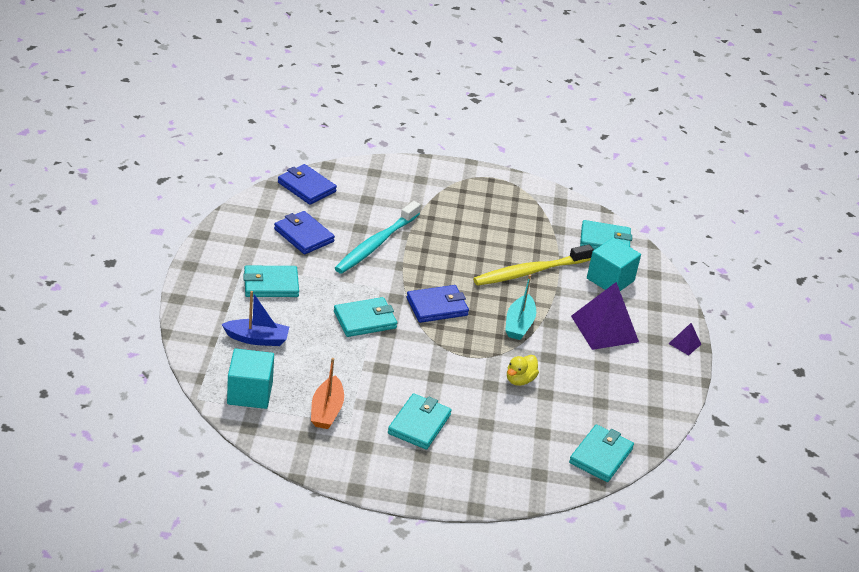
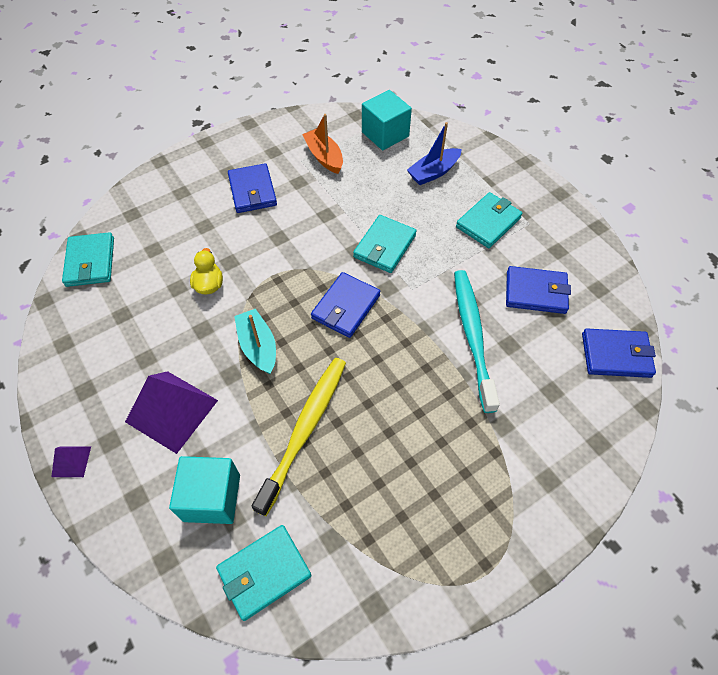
camera: 145 degrees right, 20 degrees up
(419, 424) = (252, 191): turquoise wallet -> blue wallet

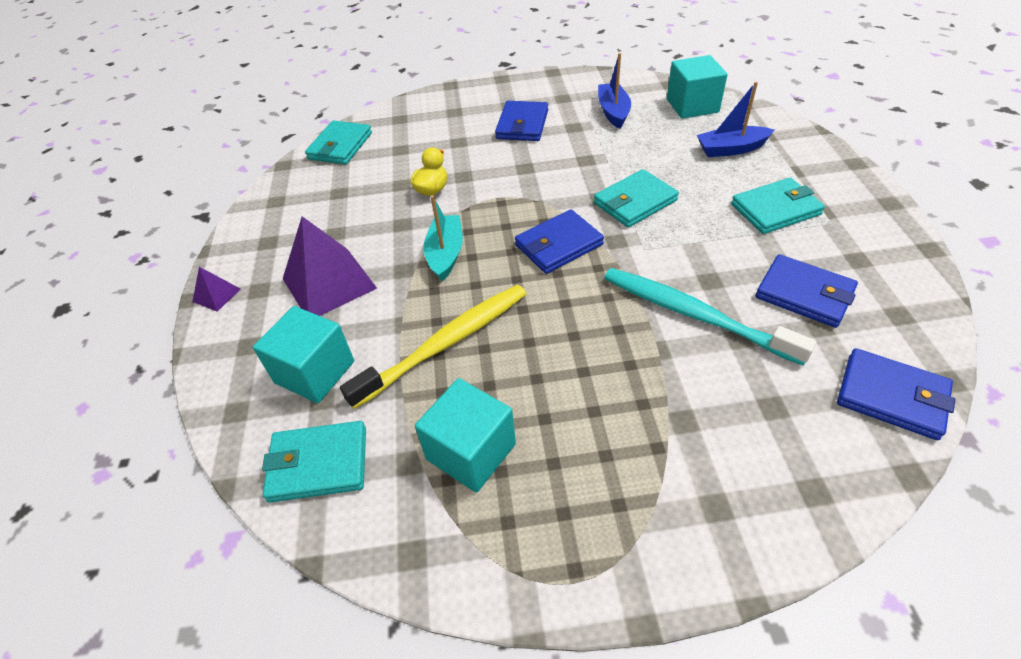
camera: 30 degrees right, 10 degrees down
(324, 157) = (613, 112): orange boat -> blue boat
(373, 511) = (471, 452): none -> turquoise cube
(472, 336) = (694, 315): turquoise toothbrush -> turquoise toothbrush turned 75 degrees counterclockwise

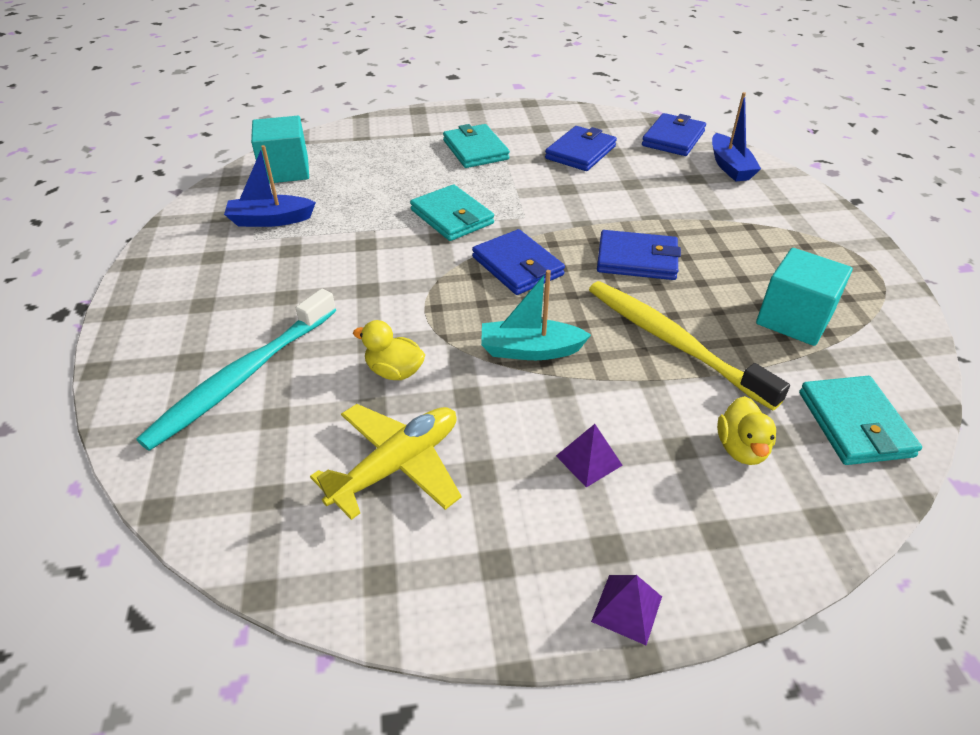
camera: 95 degrees left, 5 degrees down
(315, 372) = (741, 448): turquoise cube -> yellow duck
(329, 283) = (589, 460): purple pyramid -> purple pyramid, size x0.46
(340, 146) = (229, 504): turquoise wallet -> none
(349, 199) = (397, 466): none -> yellow plane
(522, 124) = (263, 291): blue wallet -> blue wallet (637, 259)
(694, 315) = (609, 199): turquoise toothbrush -> turquoise toothbrush (242, 377)
(731, 149) = (377, 159): blue boat -> blue boat (730, 167)

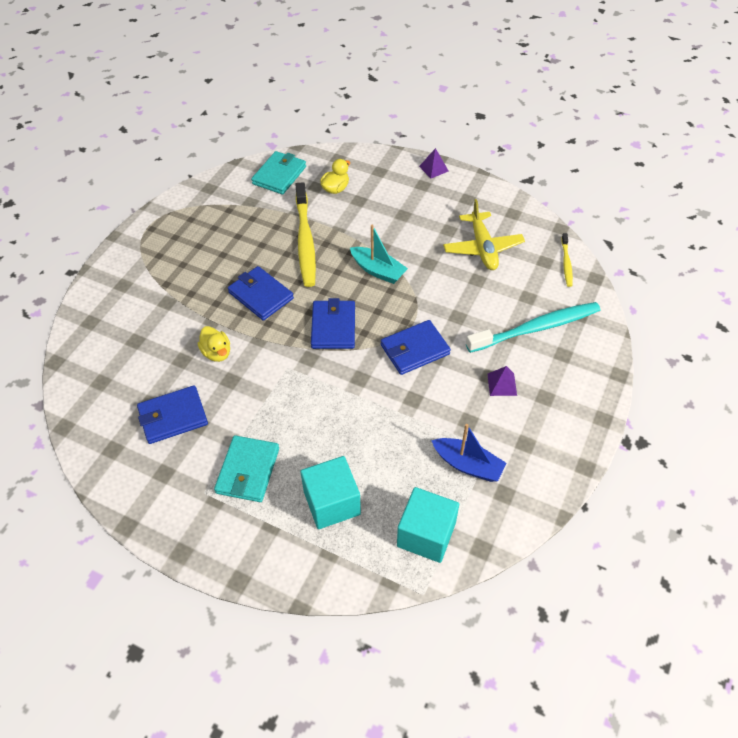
camera: 145 degrees left, 10 degrees up
(223, 512) = (566, 263): none -> yellow toothbrush
(394, 371) = (455, 292): yellow duck -> yellow duck (217, 353)
(397, 466) = (482, 248): yellow plane -> yellow plane turned 90 degrees counterclockwise
(452, 217) = (335, 394): turquoise wallet -> none
(589, 460) = (400, 213): purple pyramid -> purple pyramid (502, 384)
(673, 138) = (86, 393): blue wallet -> blue wallet (415, 349)
(730, 167) = (96, 338): blue boat -> none
(794, 319) = (233, 222): turquoise cube -> turquoise cube (332, 503)

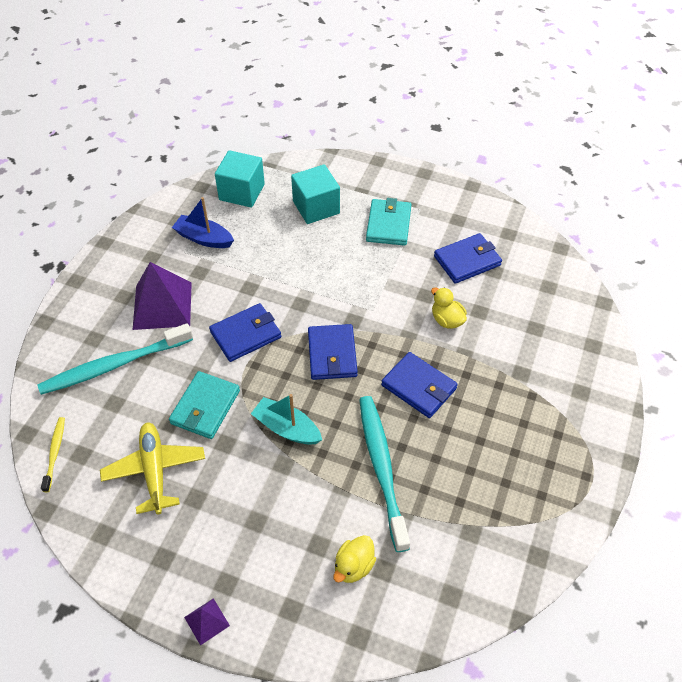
camera: 175 degrees right, 0 degrees up
(279, 175) = (442, 590): turquoise wallet -> turquoise wallet (205, 407)
(305, 241) = (382, 468): yellow toothbrush -> turquoise toothbrush
(502, 384) = (162, 305): purple pyramid -> purple pyramid, size x2.15

